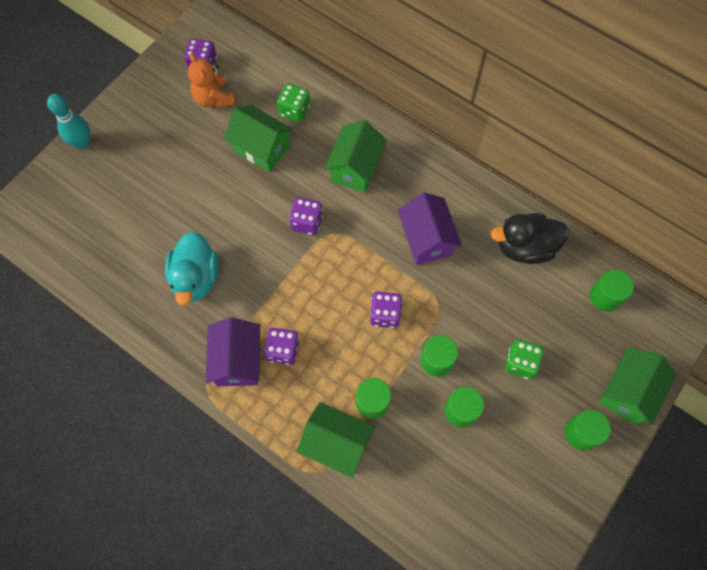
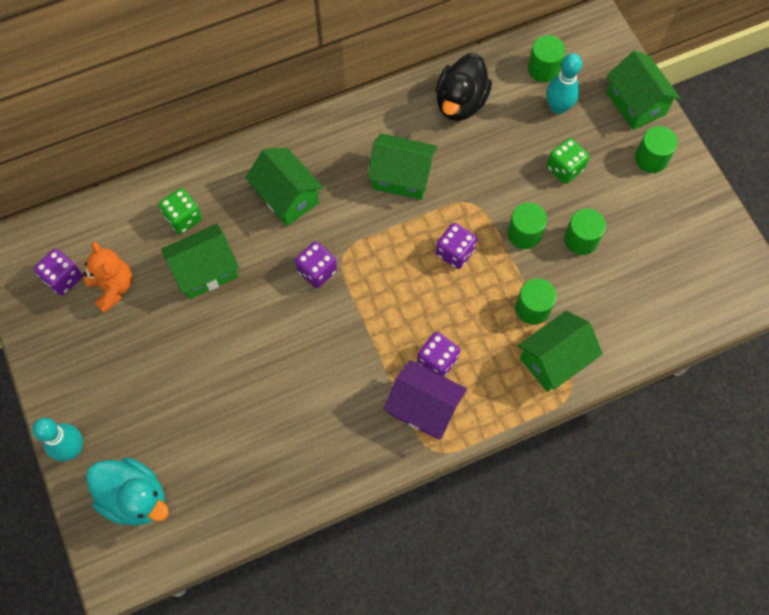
camera: 60 degrees left, 0 degrees up
(196, 278) = (312, 405): turquoise duck -> turquoise duck (135, 497)
(214, 98) = (113, 287): orange teddy bear -> orange teddy bear turned 120 degrees counterclockwise
(426, 239) = (401, 177): purple house -> green house
(576, 327) = (558, 107): none -> turquoise bowling pin

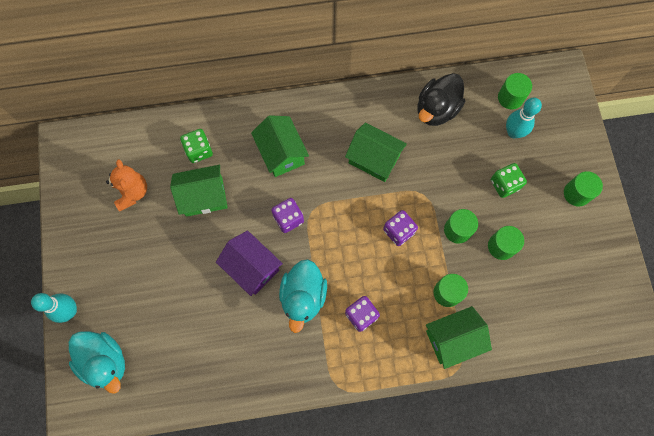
camera: 15 degrees right, 5 degrees up
(63, 278) = (98, 175): purple dice -> none
(361, 357) = (303, 297): none -> turquoise duck
(424, 407) = (340, 350): purple house -> purple house (252, 267)
(635, 103) = (577, 144): green house -> none

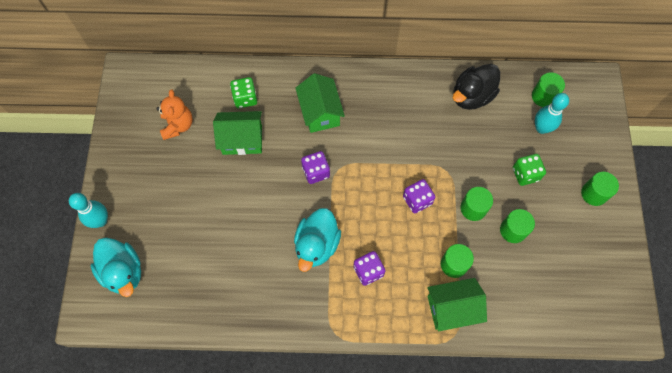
camera: 10 degrees right, 5 degrees down
(252, 267) = (274, 210): purple house -> none
(374, 159) = (405, 131): green house -> none

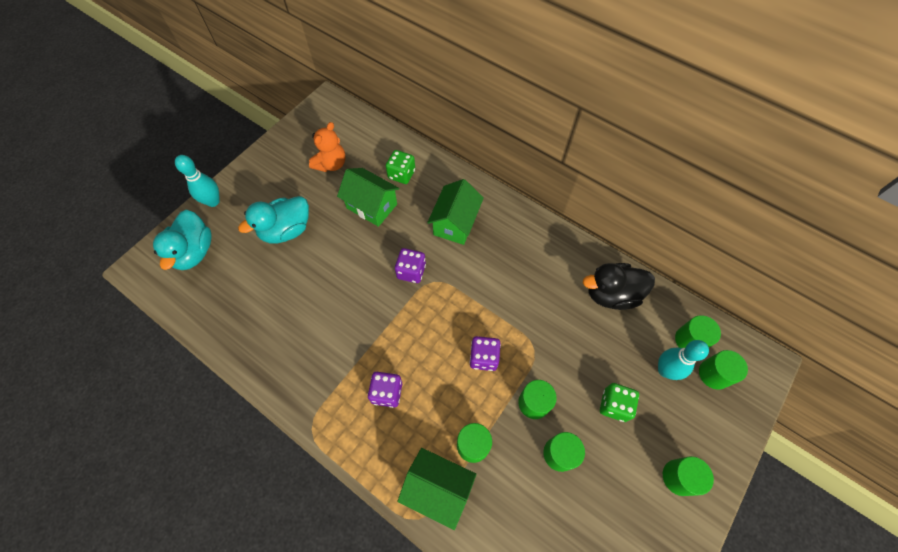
camera: 35 degrees right, 5 degrees down
(317, 245) = (361, 336): turquoise duck -> turquoise duck (286, 230)
(573, 110) = (714, 374): none -> green cylinder

